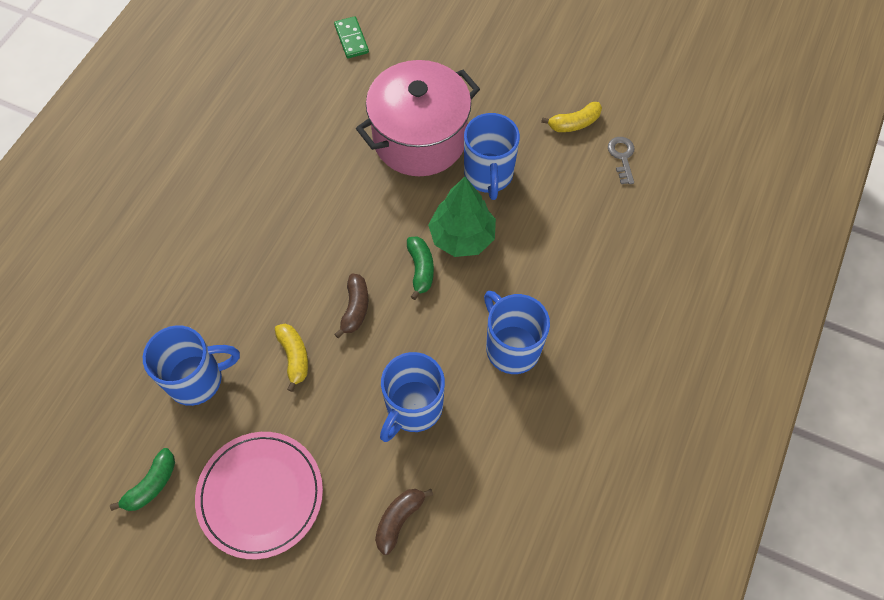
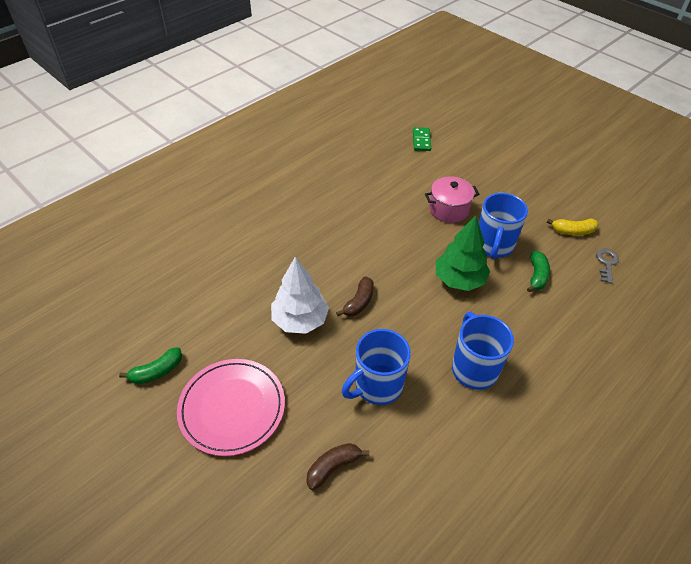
camera: 20 degrees right, 15 degrees down
(197, 379) = (223, 312): blue mug -> none
(294, 357) = (300, 320): yellow banana -> white tree
(419, 139) = (449, 209): pink pot -> pink pot, size x0.55
(421, 269) = (419, 291): green banana -> green banana (537, 276)

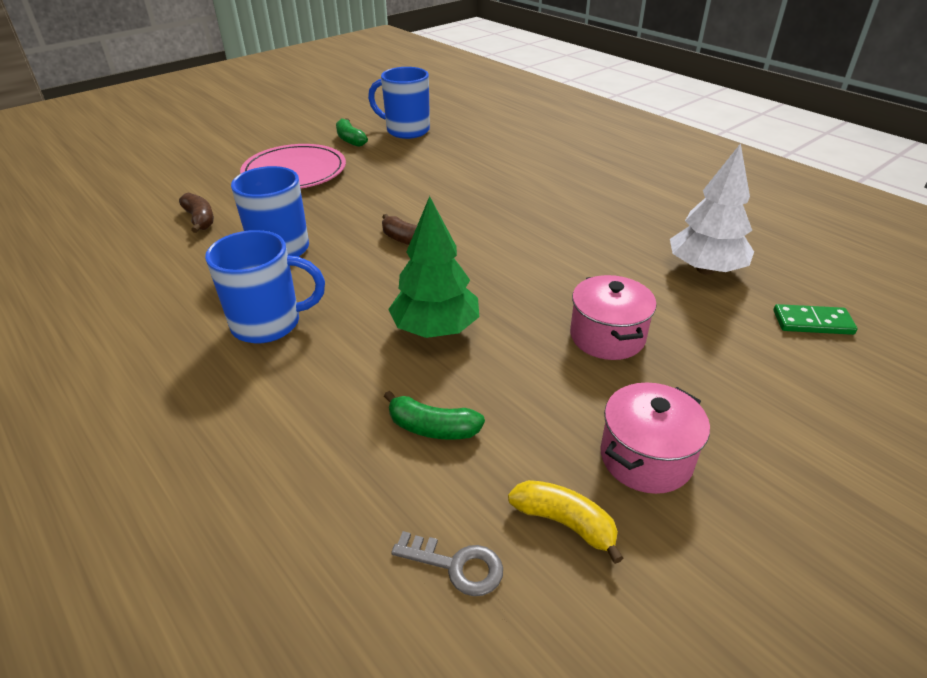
camera: 95 degrees right, 10 degrees down
(300, 320) = (390, 203): white tree -> white tree (705, 269)
(493, 246) = (513, 381): blue mug -> blue mug (406, 130)
(529, 205) = (646, 458): none -> pink pot
(572, 231) = (565, 523): yellow banana -> yellow banana turned 120 degrees clockwise

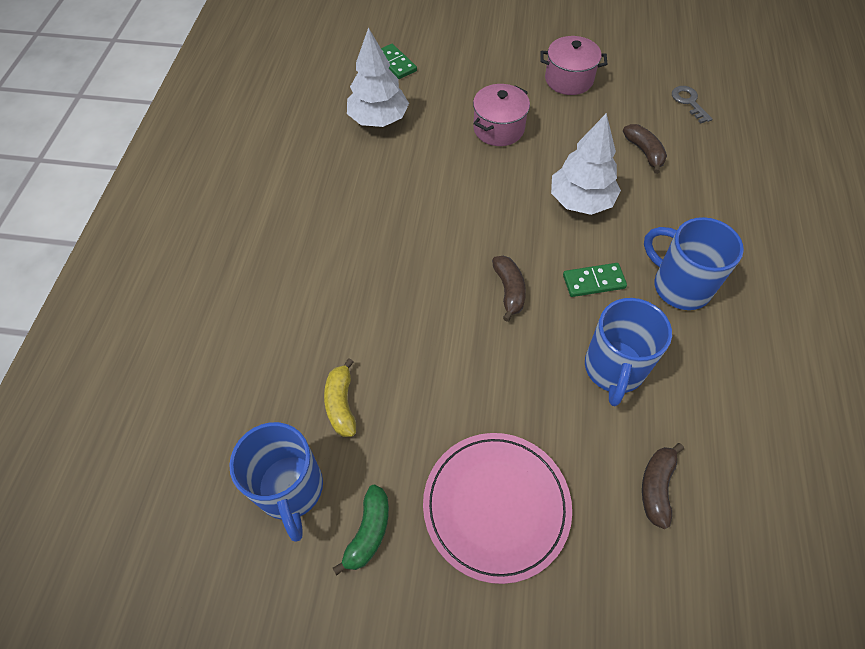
camera: 130 degrees left, 20 degrees up
(350, 282) = (593, 281): none -> green domino
(432, 428) = (644, 152): green banana -> brown banana
(436, 329) = (581, 201): green tree -> white tree
(565, 523) = (632, 85): yellow banana -> yellow banana (341, 404)

